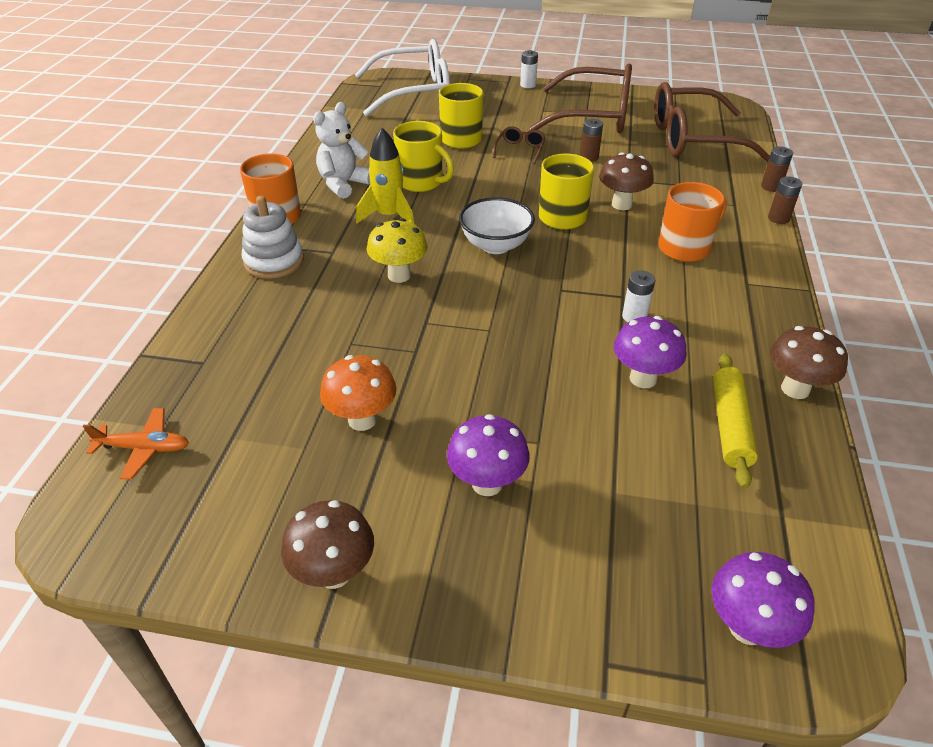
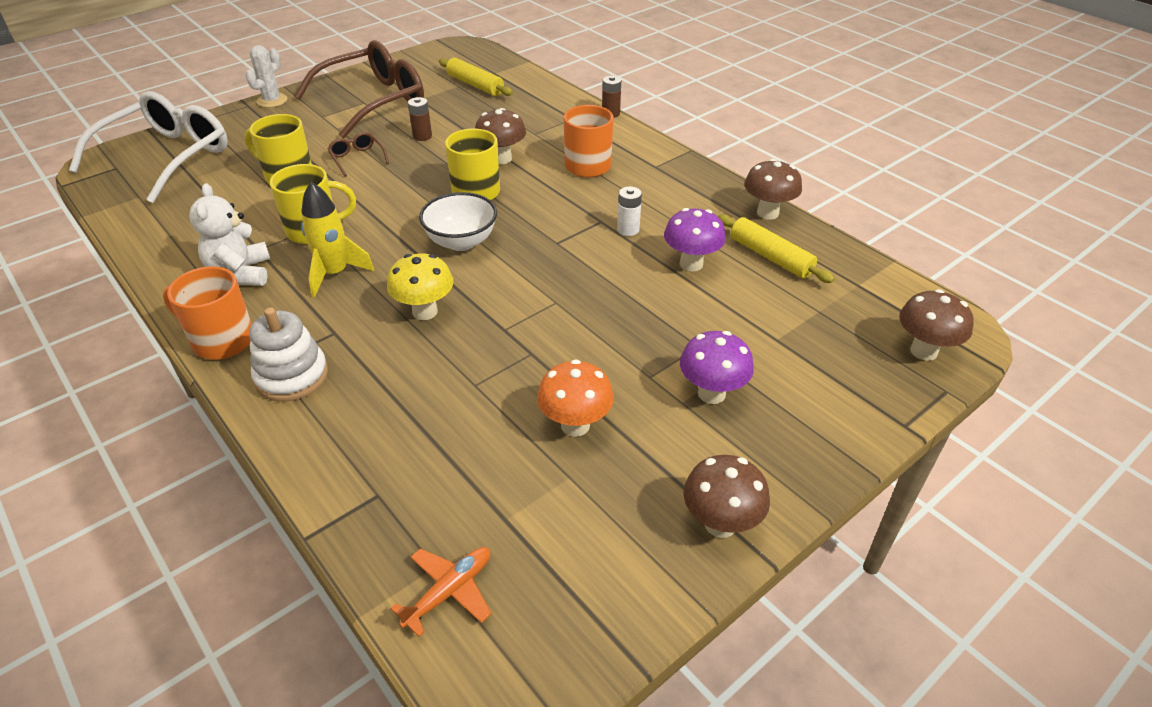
camera: 50 degrees left, 0 degrees up
(528, 85) = (272, 101): white battery -> white cactus
(692, 139) = (475, 85): brown glasses -> yellow rolling pin
(747, 627) = (923, 351): purple mushroom -> brown mushroom
(771, 187) = (575, 94): brown battery -> none

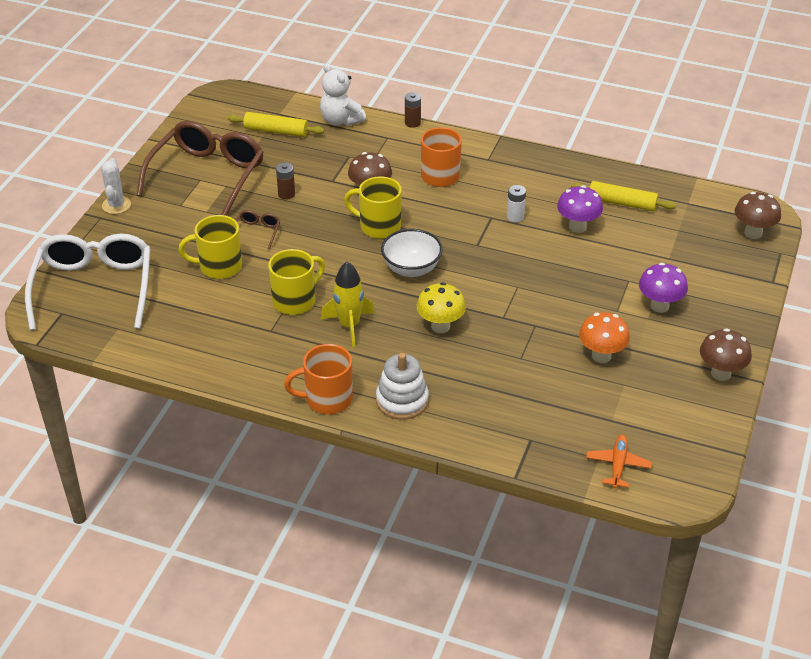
camera: 30 degrees left, 0 degrees up
(241, 273) = (281, 352): white teddy bear -> white teddy bear (341, 120)
(357, 158) = (257, 232): brown glasses -> brown glasses turned 75 degrees clockwise
(767, 213) = (594, 170): brown mushroom -> none

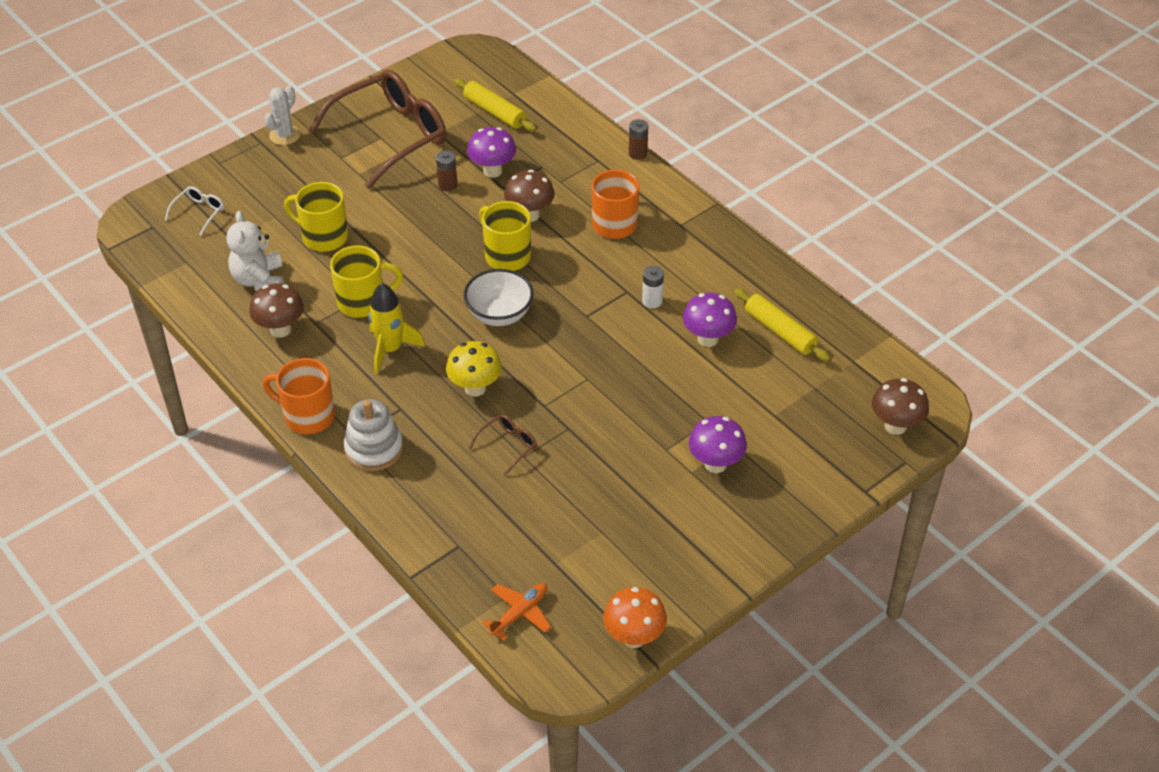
camera: 30 degrees right, 5 degrees up
(94, 287) = (199, 212): white glasses -> white glasses, size x0.40
(257, 232) = (387, 214): brown glasses -> brown glasses (508, 446)
(313, 172) = (492, 171): none -> purple mushroom
(341, 120) = (567, 123): white teddy bear -> white teddy bear (259, 280)
(601, 356) = (606, 491): orange mushroom -> orange mushroom (634, 637)
(721, 373) = (713, 567): brown mushroom -> brown mushroom (280, 329)

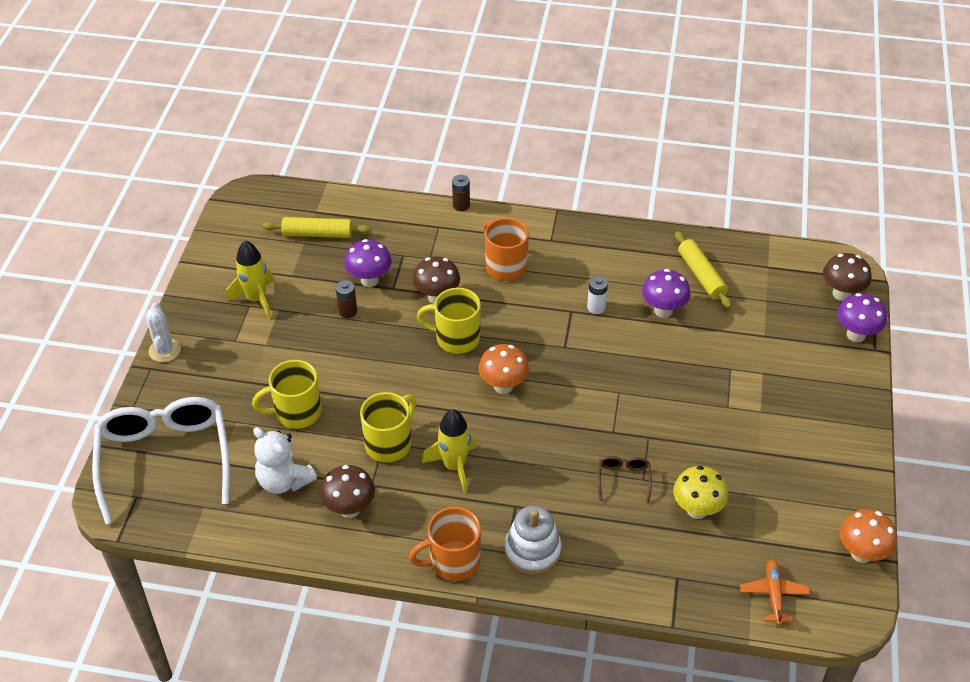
camera: 40 degrees left, 0 degrees up
(199, 212) = (165, 459): white glasses -> white glasses, size x2.49
(391, 136) = (256, 299): brown glasses -> yellow rocket
(475, 388) = (551, 453): yellow mushroom -> yellow mushroom (697, 510)
(499, 315) = (503, 386): white bowl -> orange mushroom
(715, 464) = (769, 395): purple mushroom -> purple mushroom (856, 335)
(780, 331) = (701, 275): yellow rolling pin -> yellow rolling pin turned 60 degrees clockwise

